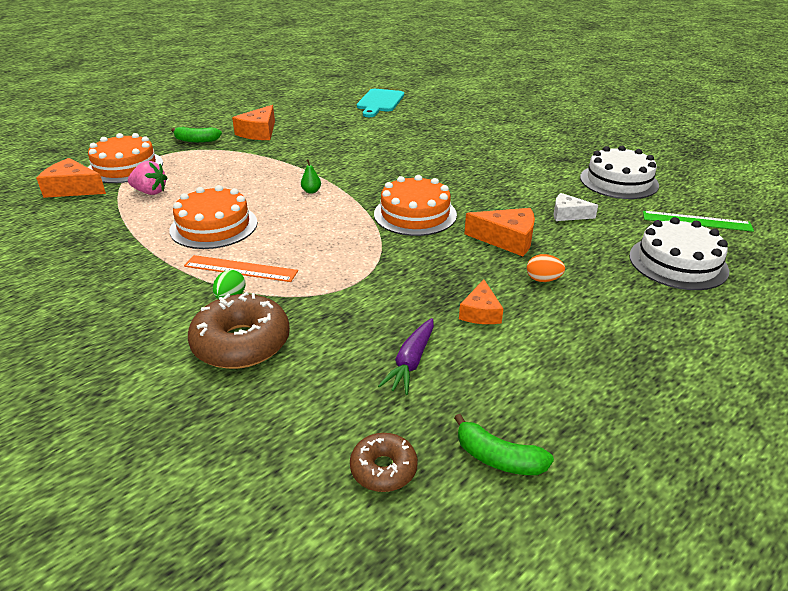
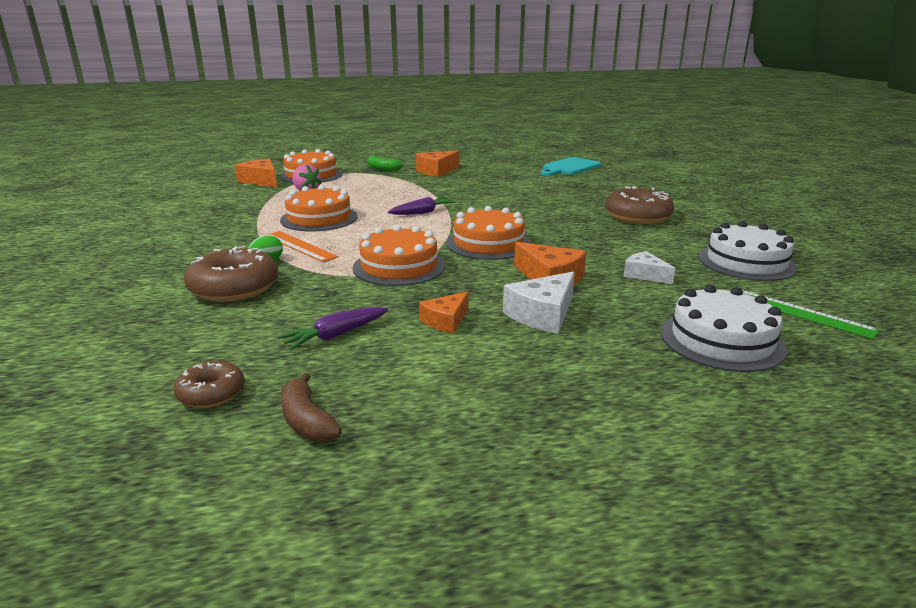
camera: 30 degrees right, 10 degrees down
(311, 191) = (423, 212): green pear -> purple carrot
(369, 265) = (399, 266): none -> orange cake
(497, 151) = (637, 216): none -> brown donut
(498, 458) = (307, 421): green banana -> brown banana
(543, 279) = (543, 314): orange egg -> white cheese

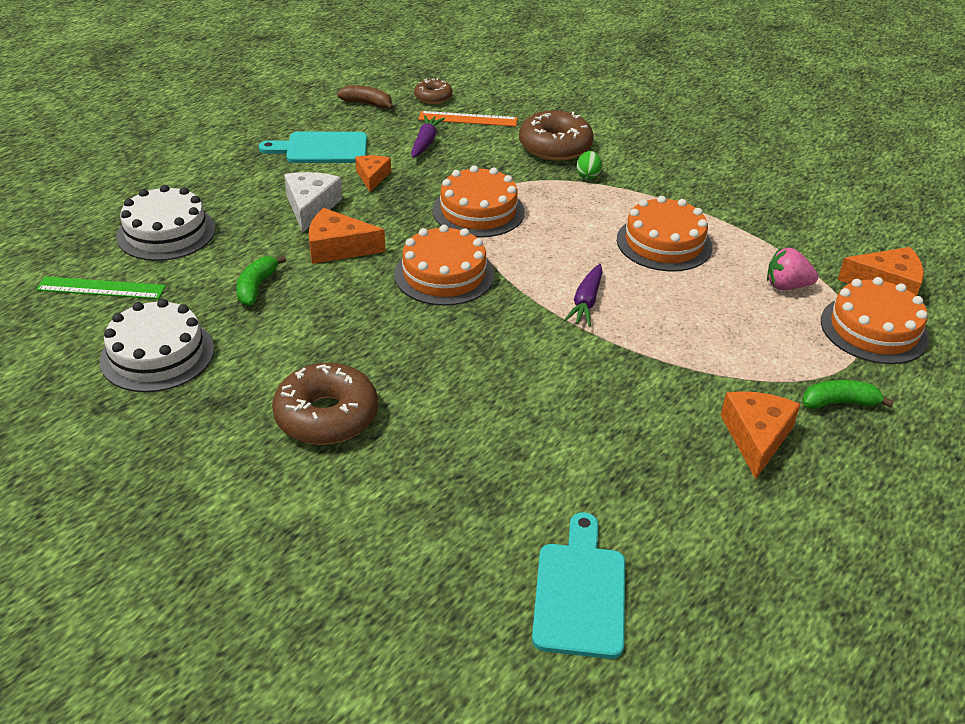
camera: 140 degrees right, 15 degrees up
(299, 246) = (598, 200): orange ruler -> orange ruler (468, 119)
(460, 373) = (321, 149): none -> turquoise cutting board
(645, 275) = (256, 287): white cheese -> green banana

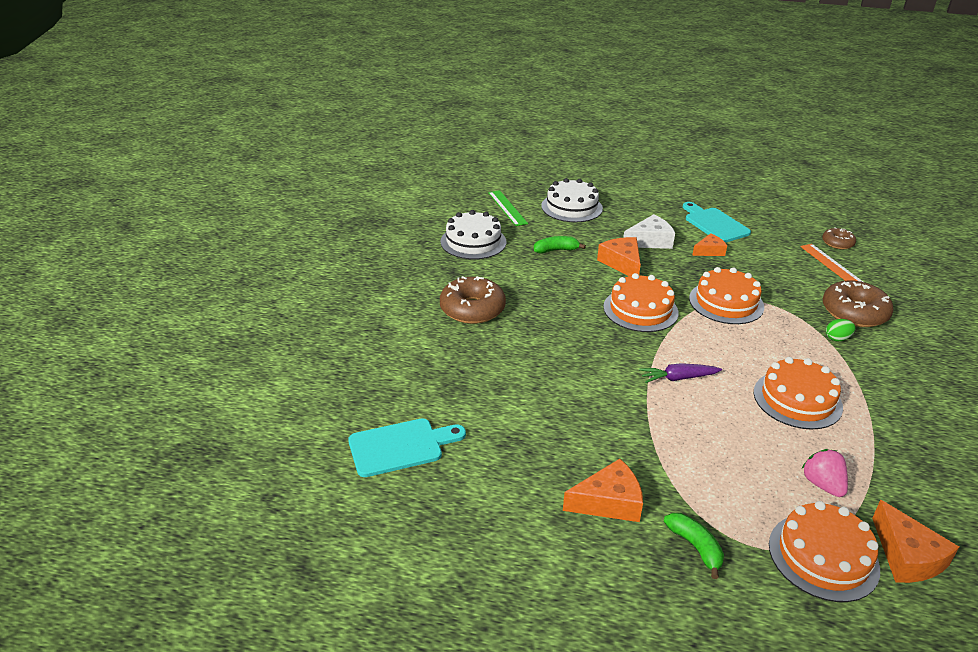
camera: 65 degrees right, 5 degrees down
(367, 104) = (789, 222): brown banana -> none
(425, 142) = (777, 258): purple carrot -> none

